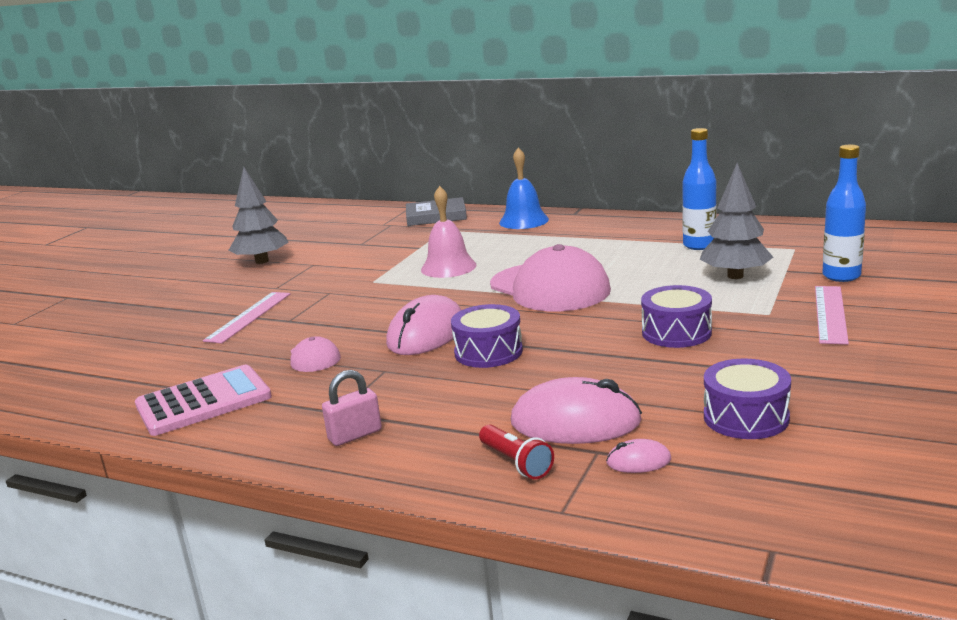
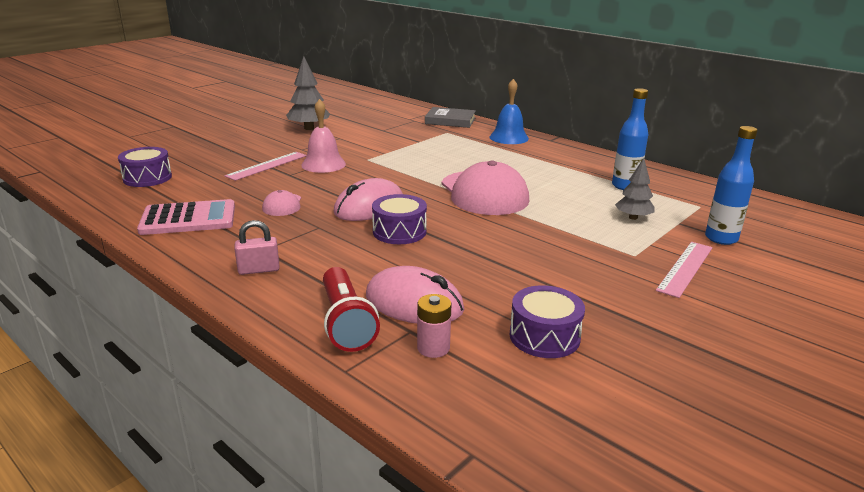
camera: 15 degrees right, 5 degrees up
(448, 267) = (426, 161): pink bell -> pink bell (323, 164)
(516, 463) = (346, 323): red flashlight -> red flashlight, size x1.63
(638, 461) = (433, 348): pink mouse -> pink battery
(676, 332) = (548, 252): purple drum -> purple drum (147, 178)
(735, 276) = (633, 217): grey tree -> grey tree, size x0.65

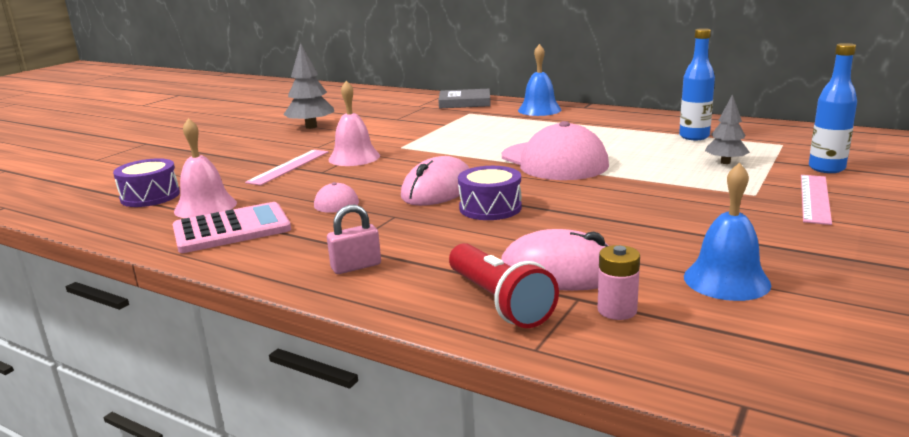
camera: 10 degrees left, 5 degrees down
(182, 194) = (205, 207): none -> pink bell
(544, 336) = (726, 280): purple drum -> blue bell

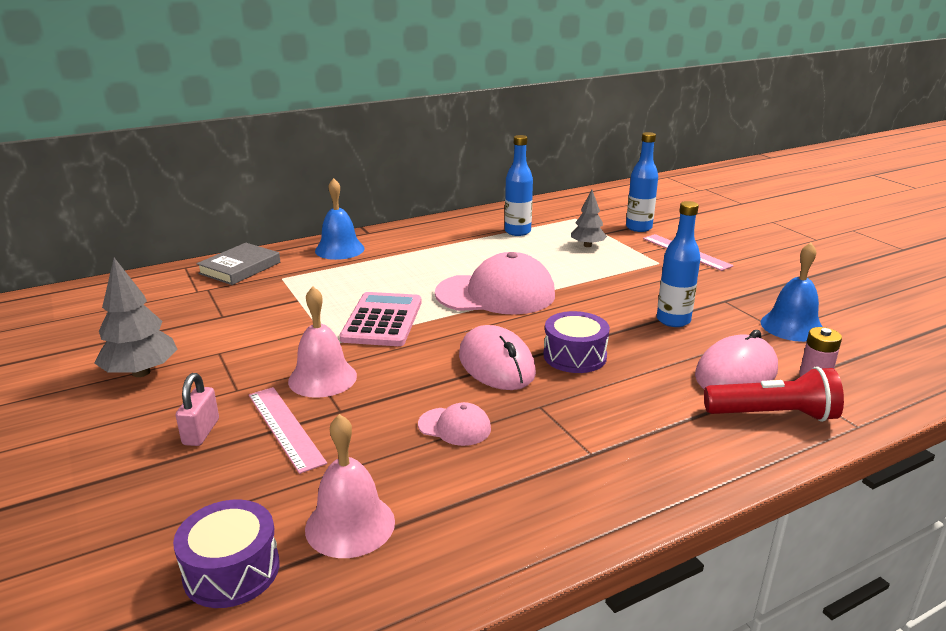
camera: 60 degrees left, 5 degrees up
(232, 229) = (461, 518): pink calculator -> pink calculator (382, 320)
(356, 266) = (648, 461): pink padlock -> pink padlock (201, 432)
(627, 226) = (673, 320): none -> blue bottle

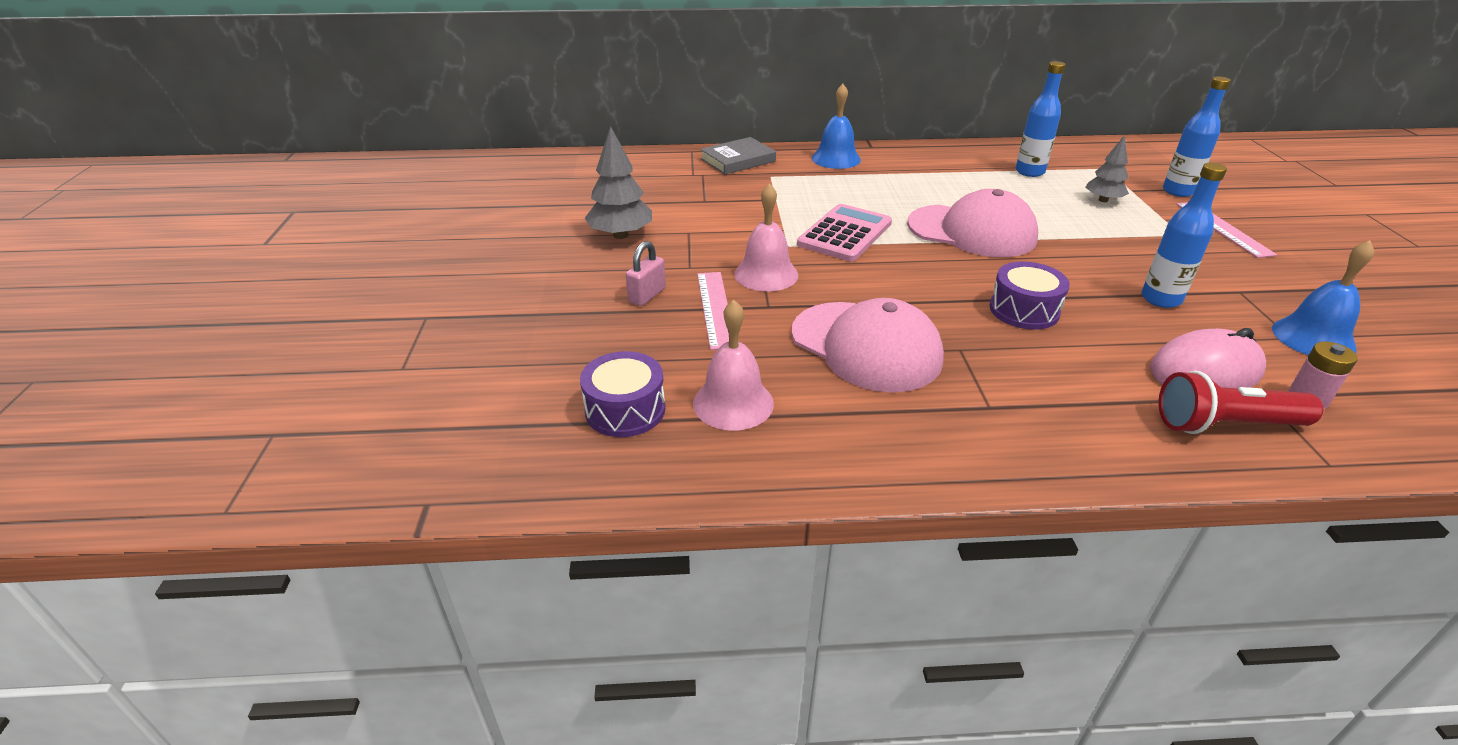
camera: 25 degrees right, 10 degrees up
(454, 427) = (866, 346): pink cap -> pink cap, size x2.17
(496, 364) = (936, 299): pink mouse -> none
(773, 415) = (1225, 424): red flashlight -> red flashlight turned 150 degrees clockwise

